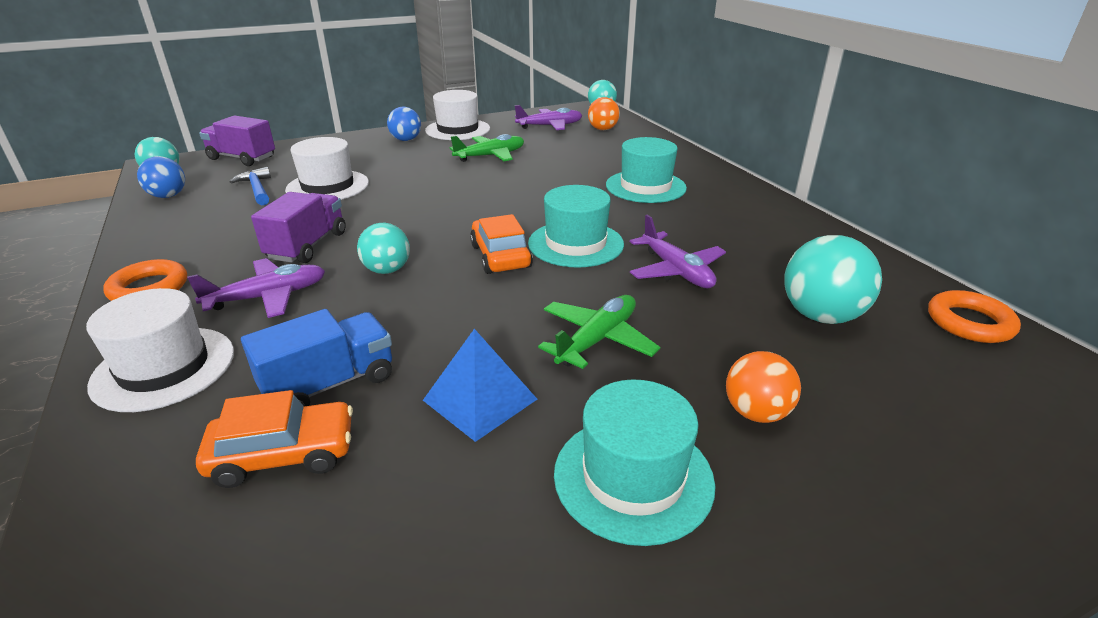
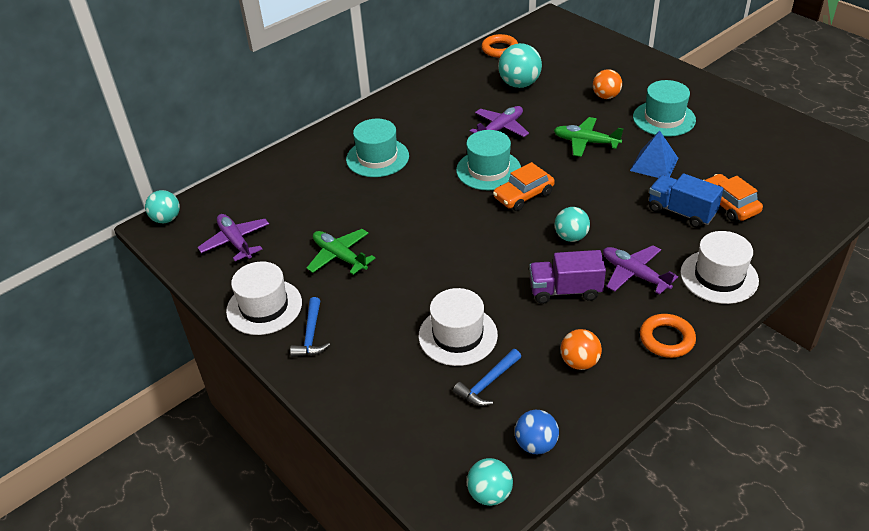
camera: 105 degrees left, 10 degrees up
(242, 158) = (416, 451): purple truck -> none
(406, 140) = (311, 335): blue ball -> blue hammer
(602, 129) = (238, 205): orange ball -> orange ball (579, 362)

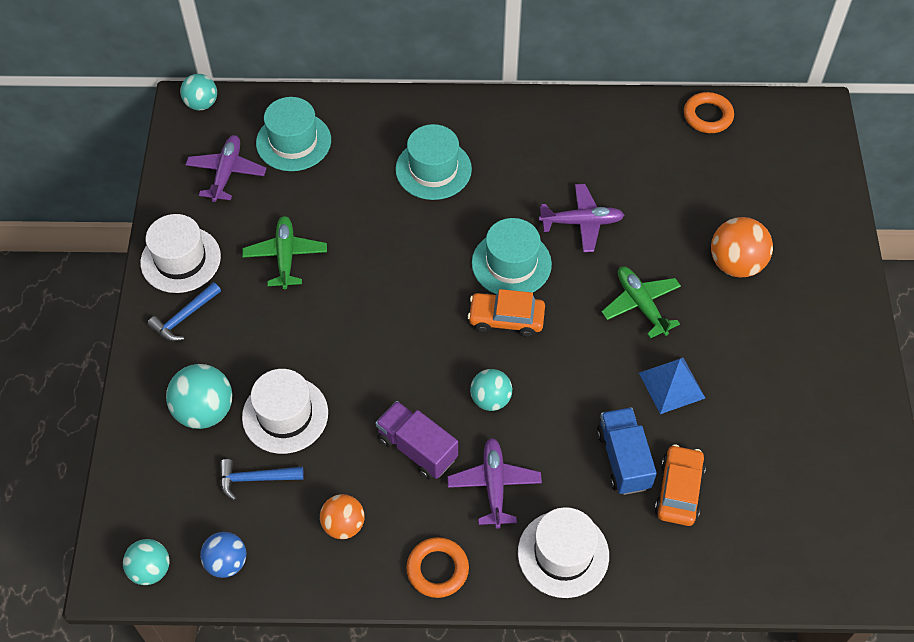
camera: 40 degrees right, 15 degrees up
(519, 84) = (669, 179): turquoise ball -> turquoise ball (205, 411)
(606, 96) = (736, 264): orange ball -> orange ball, size x1.52
(664, 118) = (757, 339): turquoise hat -> turquoise hat (293, 141)

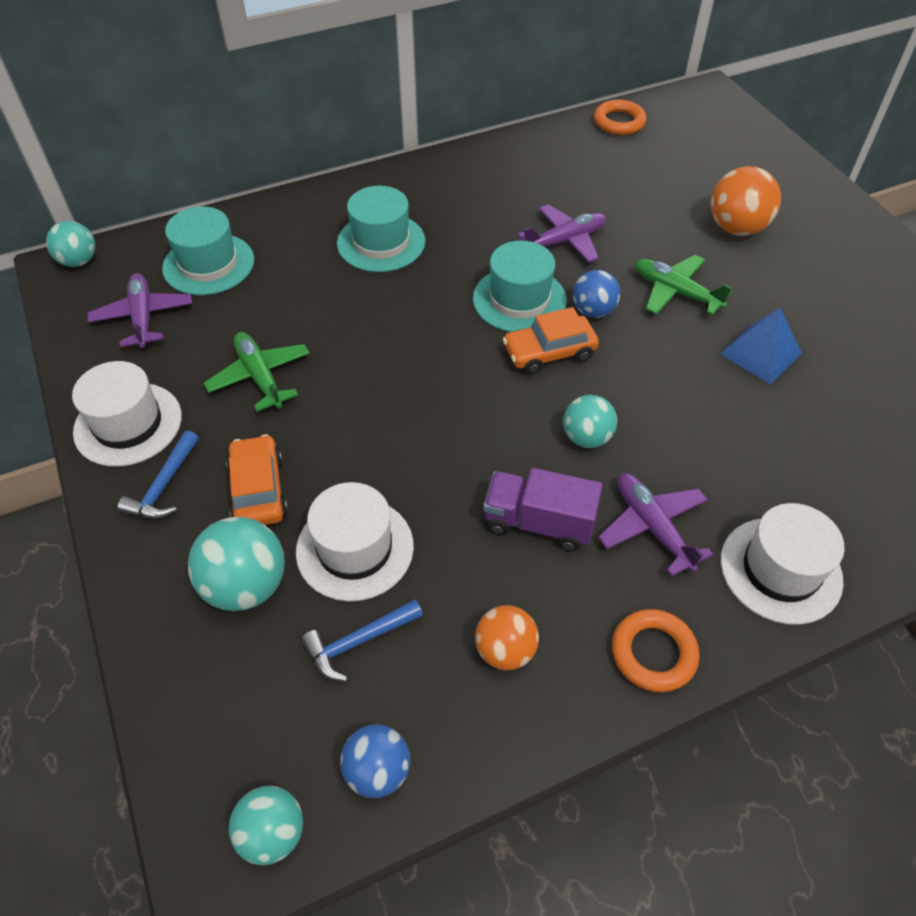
camera: 25 degrees left, 5 degrees down
(563, 296) = (593, 311): none -> blue ball
(623, 459) = (768, 443): blue truck -> none
(678, 490) = (846, 451): orange car -> orange car (258, 490)

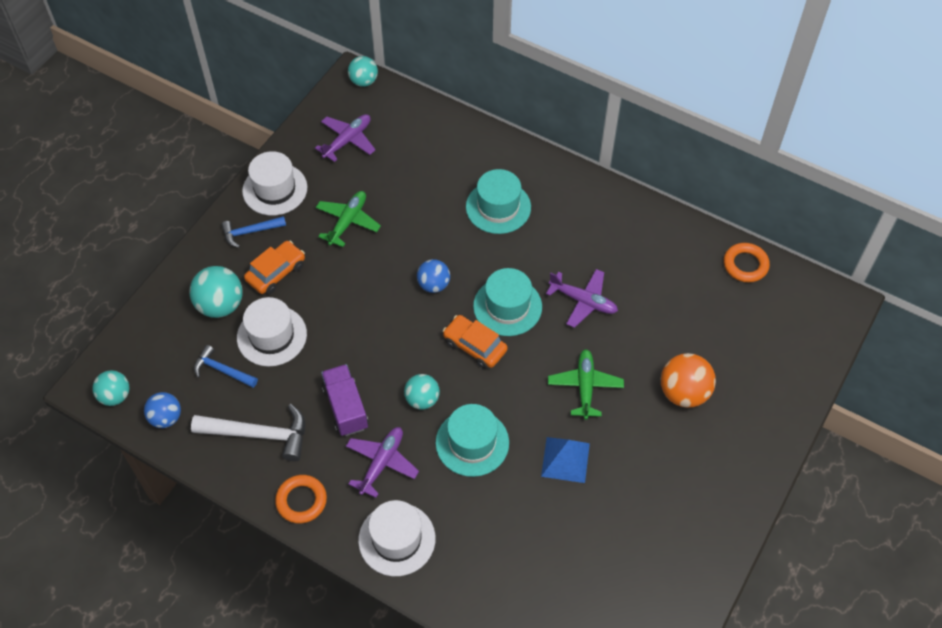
camera: 55 degrees right, 5 degrees up
(208, 264) = (410, 139): turquoise hat -> turquoise hat (472, 443)
(505, 650) = (259, 434): orange ball -> white hammer
(593, 311) = (529, 350): blue ball -> blue ball (434, 285)

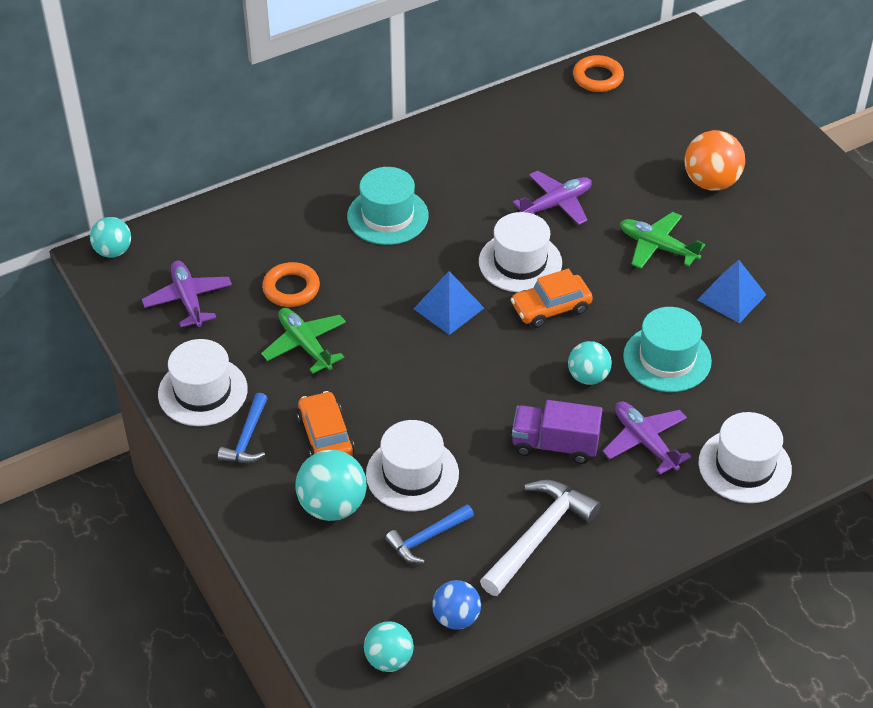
camera: 60 degrees left, 10 degrees down
(301, 501) = (649, 530): orange ring -> orange ring (291, 288)
(434, 285) = (448, 308): blue ball -> blue pyramid
(507, 306) = (520, 262): turquoise hat -> white hat

